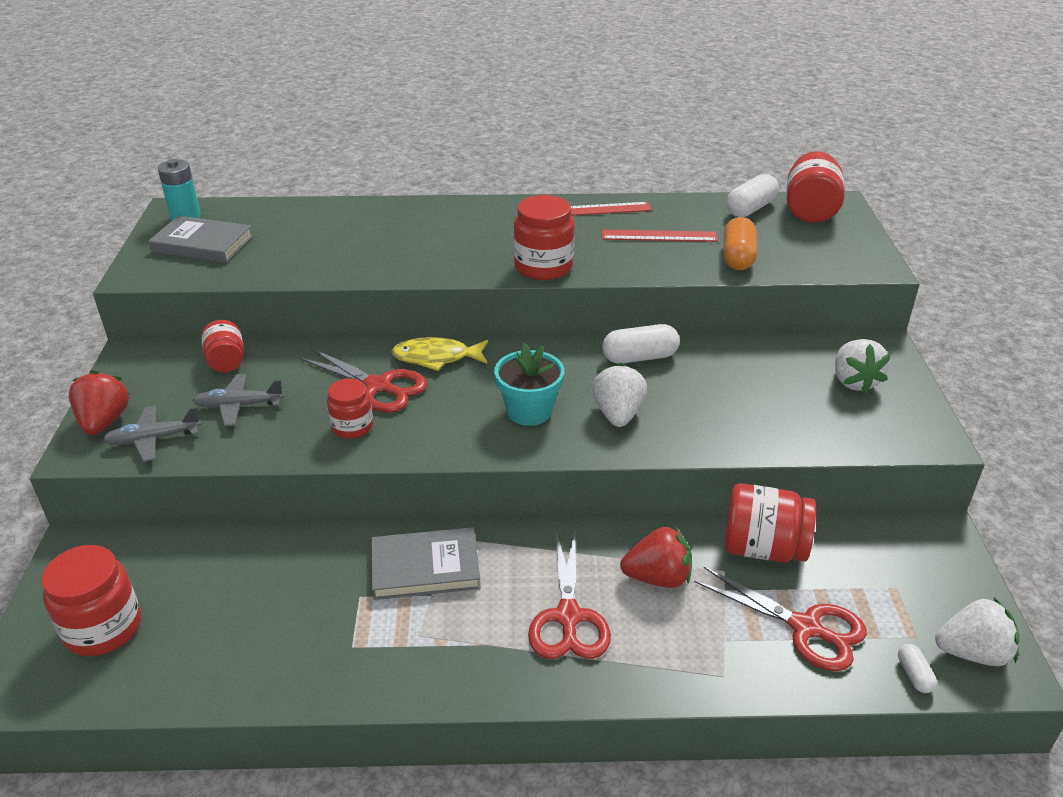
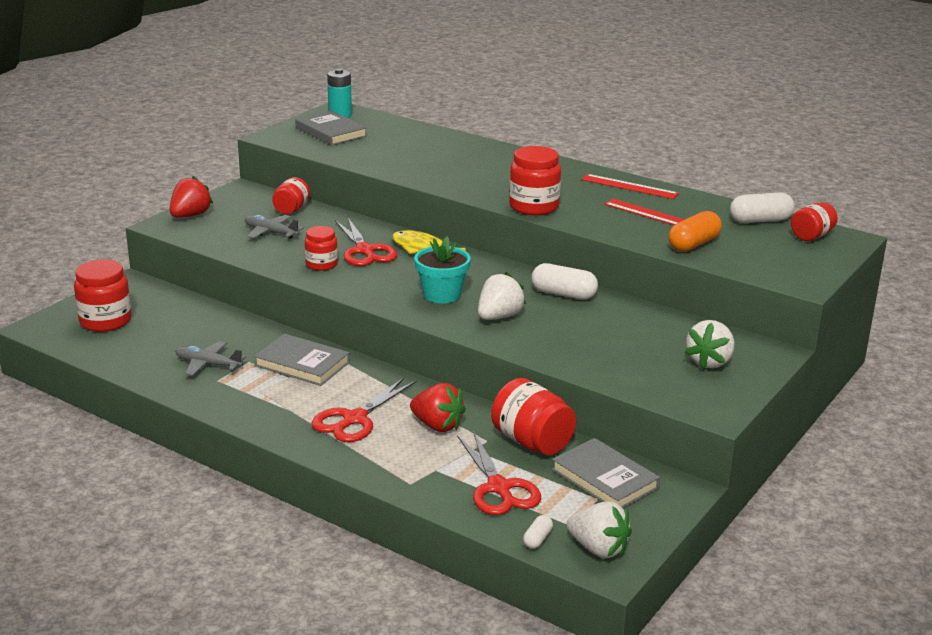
camera: 35 degrees right, 10 degrees down
(153, 439) = (206, 232): grey plane -> grey plane (208, 364)
(810, 211) = (812, 236): red jar -> red jar, size x0.63
(872, 558) = (605, 479): none -> grey book

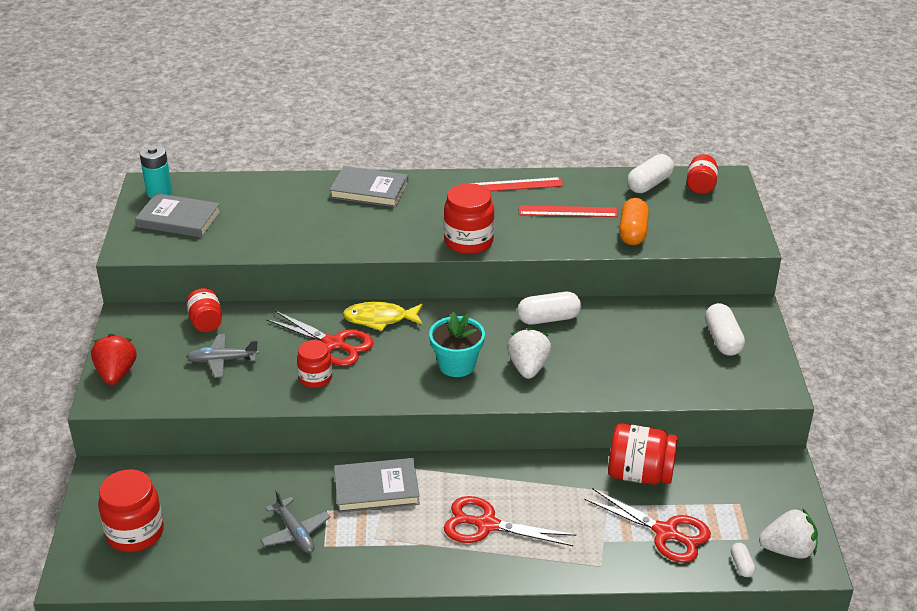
camera: 35 degrees left, 10 degrees up
(208, 364) = (295, 533): grey plane -> grey plane turned 105 degrees counterclockwise
(354, 419) = (486, 525): red scissors -> red scissors turned 105 degrees clockwise
(437, 425) = (556, 496): red strawberry -> none
(605, 479) = (724, 482): grey book -> grey book (369, 190)
(709, 362) = (722, 340): white strawberry -> white capsule

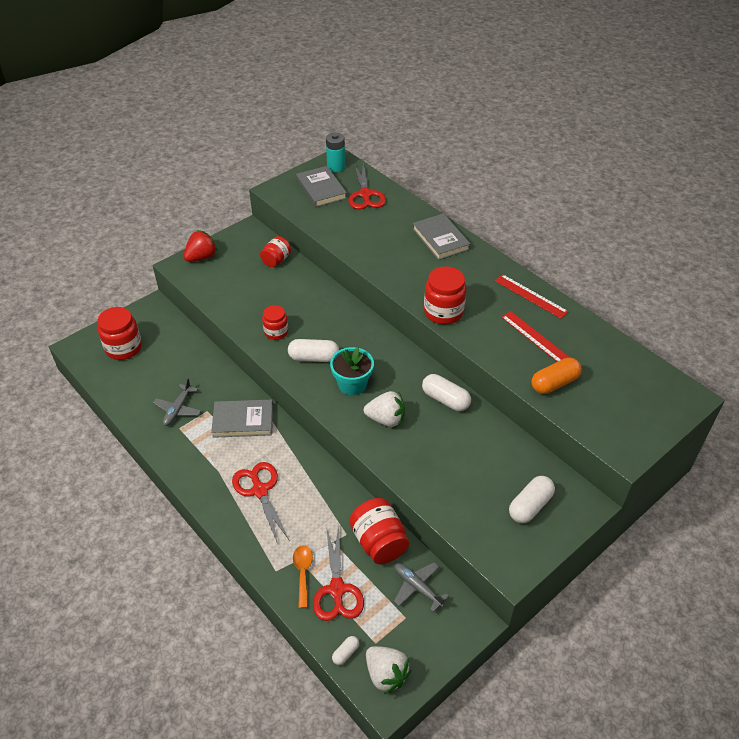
camera: 50 degrees right, 10 degrees up
(222, 360) = (252, 287): grey plane -> grey plane (417, 587)
(334, 344) = (313, 320): red scissors -> red scissors (365, 194)
(376, 489) = (243, 420): grey book -> grey book turned 45 degrees counterclockwise
(380, 319) = (357, 324): yellow fish -> none
(528, 367) = (386, 419): white strawberry -> white strawberry turned 45 degrees clockwise
(623, 547) = (303, 573): none -> orange spoon
(649, 184) = (623, 359): white capsule -> white capsule (314, 358)
(700, 186) = (659, 388): red jar -> none

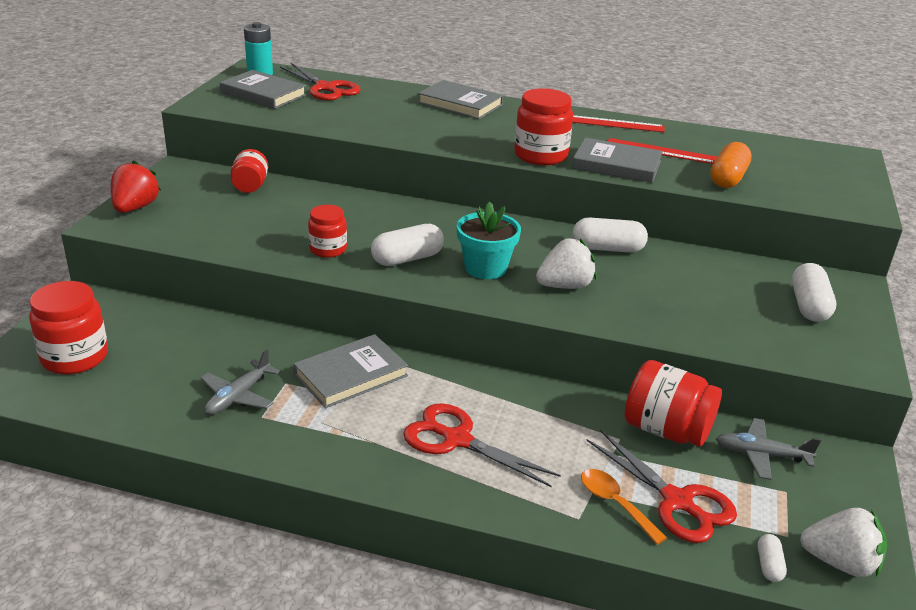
camera: 35 degrees left, 15 degrees down
(178, 409) = (238, 396): grey plane -> grey plane turned 45 degrees clockwise
(487, 340) = (616, 165): none -> grey book

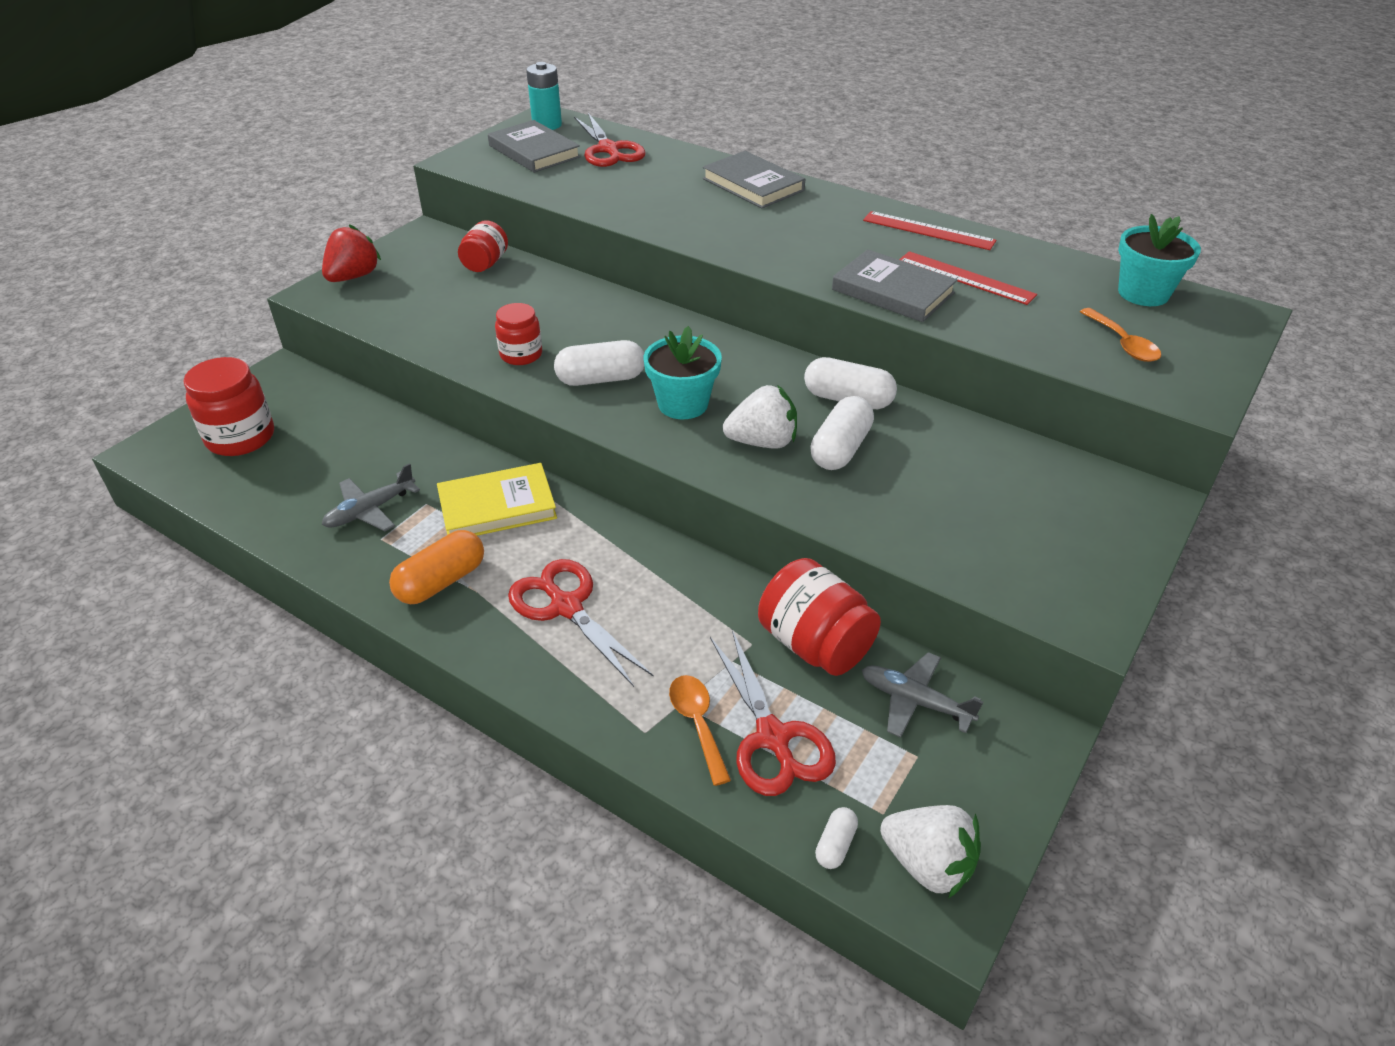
camera: 20 degrees right, 10 degrees up
(351, 375) = (497, 506): grey book -> yellow book
(540, 155) = (804, 267): red jar -> none
(728, 178) = (1030, 328): orange capsule -> orange capsule (441, 581)
(784, 149) = (1143, 293): none -> turquoise flower pot
(794, 181) = (1122, 343): none -> orange spoon
(808, 306) = (1064, 520): white capsule -> white capsule (840, 449)

